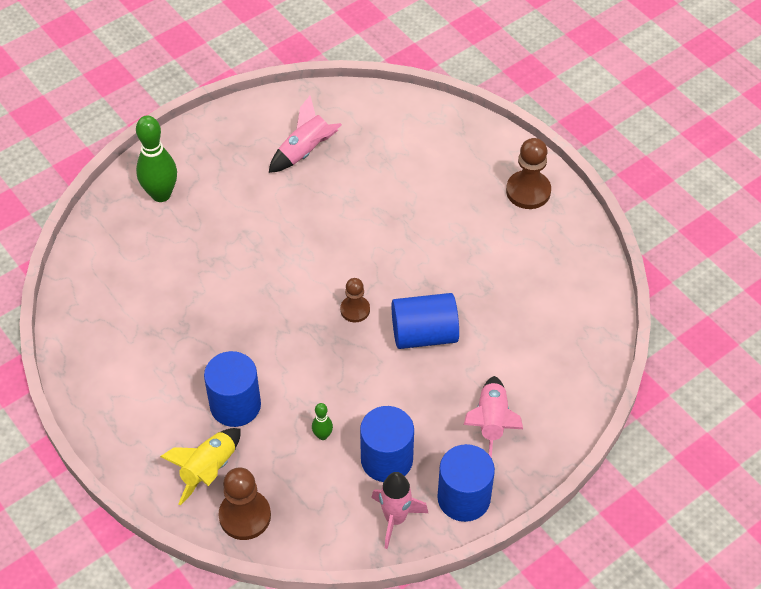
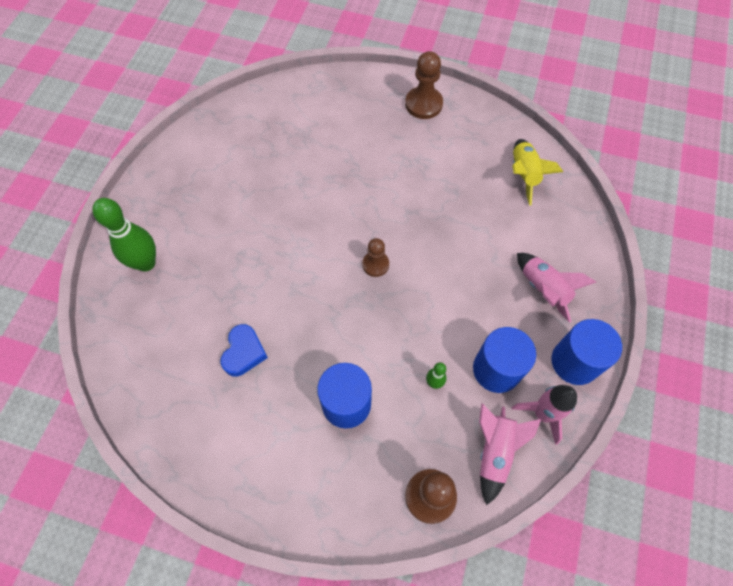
camera: 35 degrees left, 10 degrees up
(184, 314) = (244, 352): none -> blue heart
(209, 469) = (369, 476): yellow rocket -> yellow rocket (523, 175)
(305, 151) = (238, 163): pink rocket -> pink rocket (495, 452)
(424, 334) = (441, 252): blue cylinder -> none

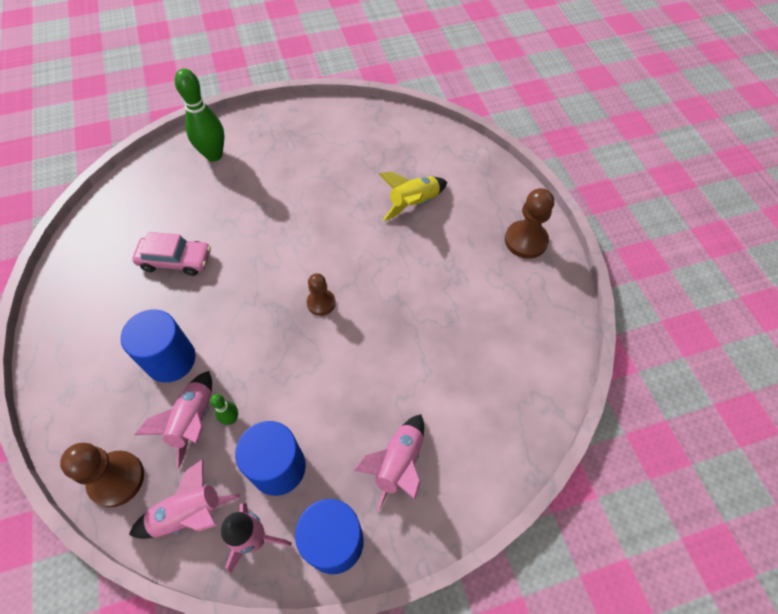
camera: 55 degrees right, 5 degrees down
(244, 352) = (175, 260): blue heart -> pink car
(417, 412) = (193, 421): none -> pink rocket
(523, 175) = (521, 371): yellow rocket -> yellow rocket (414, 203)

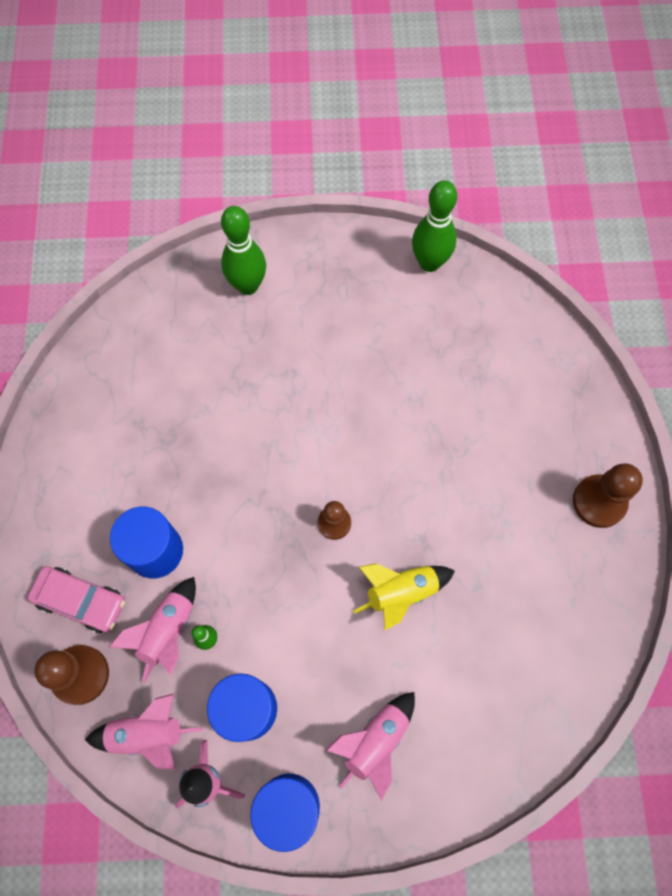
camera: 15 degrees right, 10 degrees up
(175, 260) = (180, 424): pink car -> pink car (81, 601)
(352, 114) = (429, 263): none -> green bowling pin
(414, 203) = (475, 415): yellow rocket -> yellow rocket (401, 593)

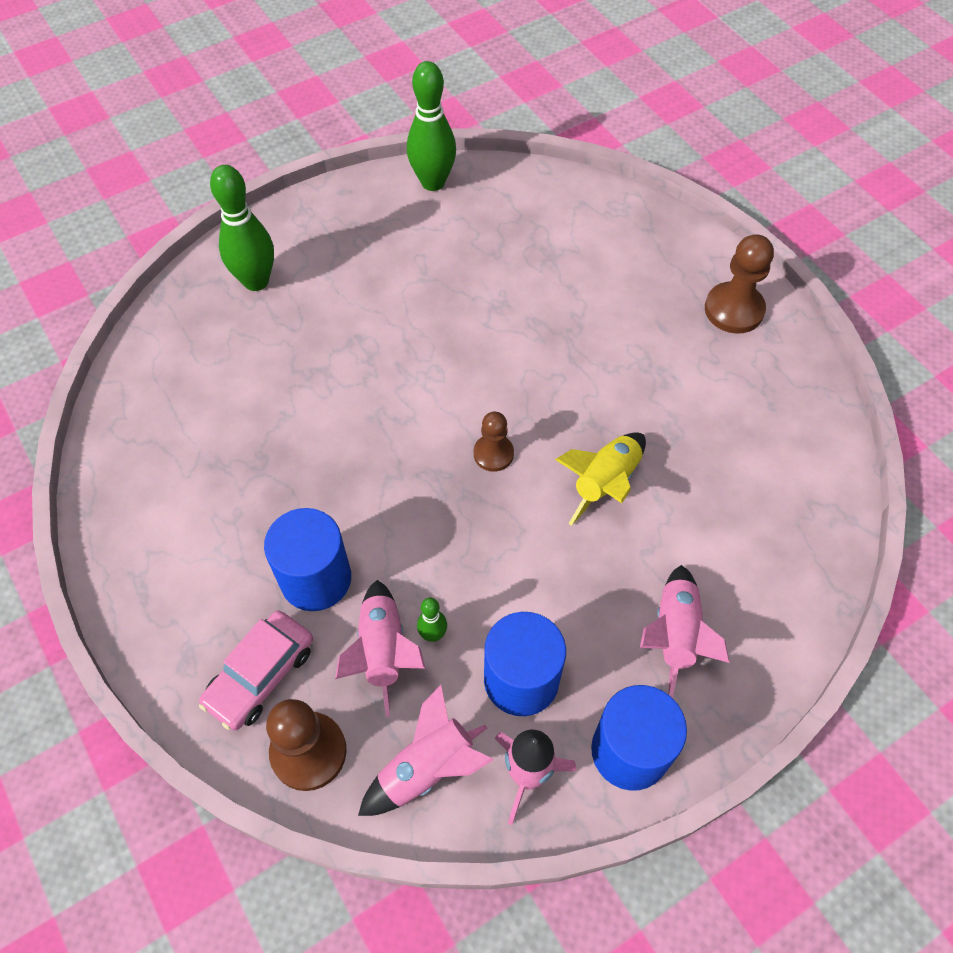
camera: 30 degrees left, 10 degrees down
(81, 601) = (260, 675): pink car -> pink car turned 135 degrees clockwise

